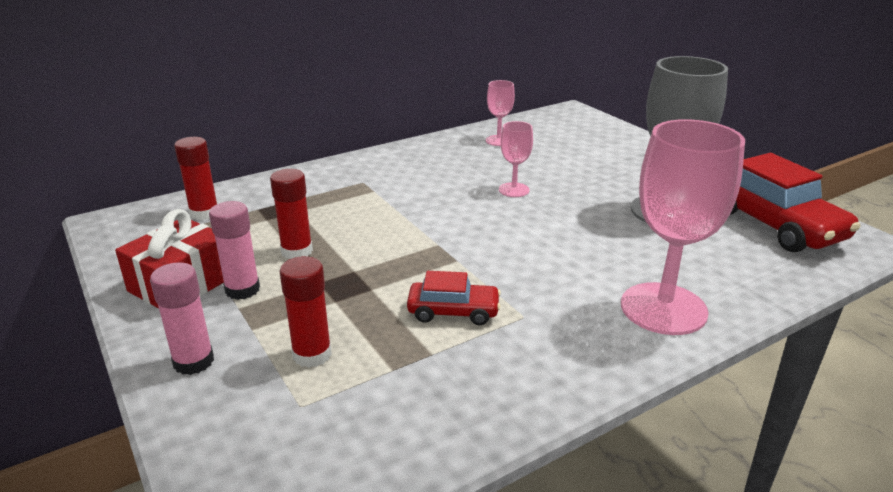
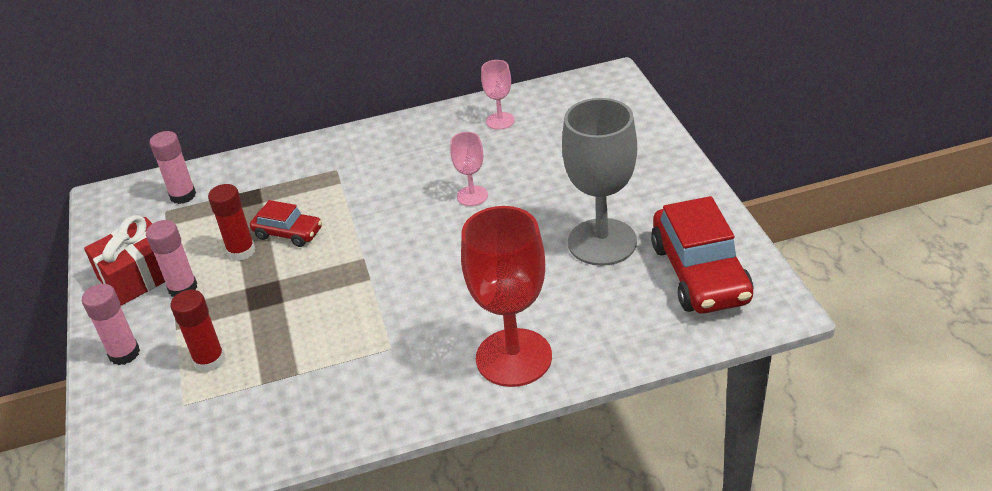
camera: 20 degrees right, 10 degrees up
(204, 213) = (183, 195): red glue stick -> pink glue stick
(453, 311) = (336, 335): red car -> red car (288, 233)
(663, 308) = (514, 357): pink goblet -> red goblet

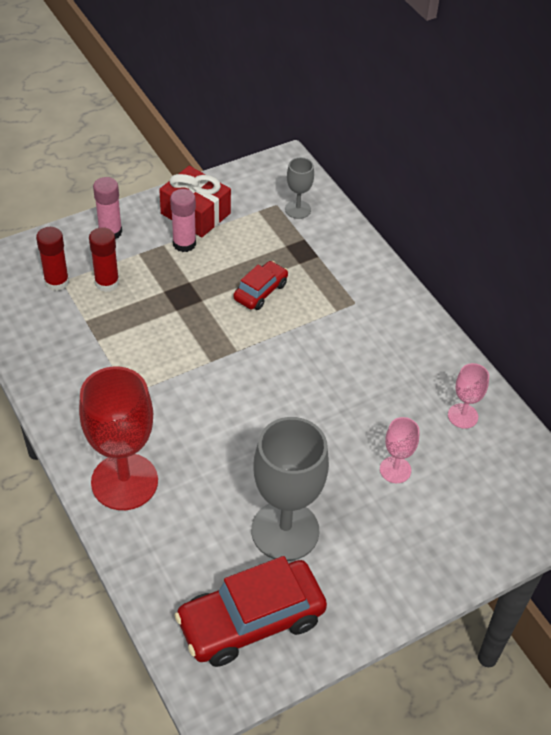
camera: 70 degrees right, 10 degrees up
(183, 195) = (298, 209): pink glue stick -> grey goblet
(241, 251) = (233, 267): red glue stick -> red glue stick (57, 282)
(288, 233) = (260, 291): red car -> red car turned 150 degrees counterclockwise
(472, 196) = (336, 414): pink goblet -> pink goblet (395, 470)

